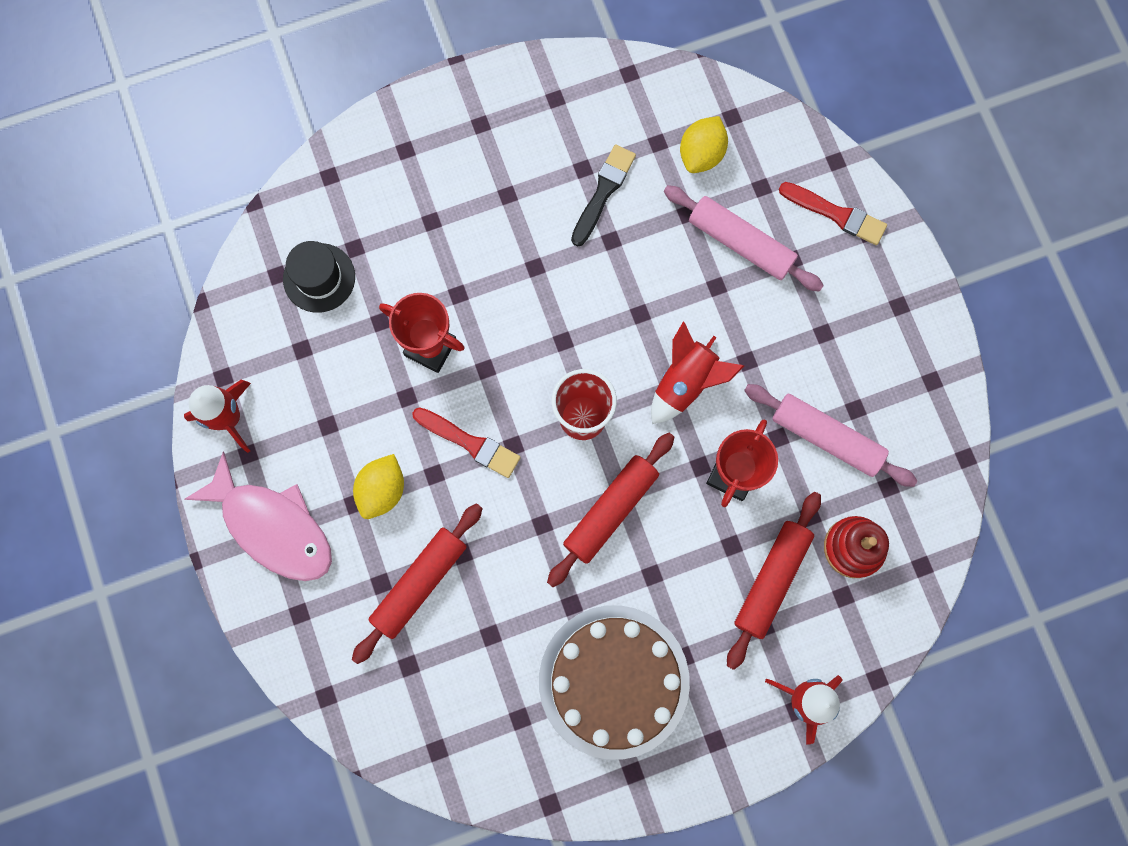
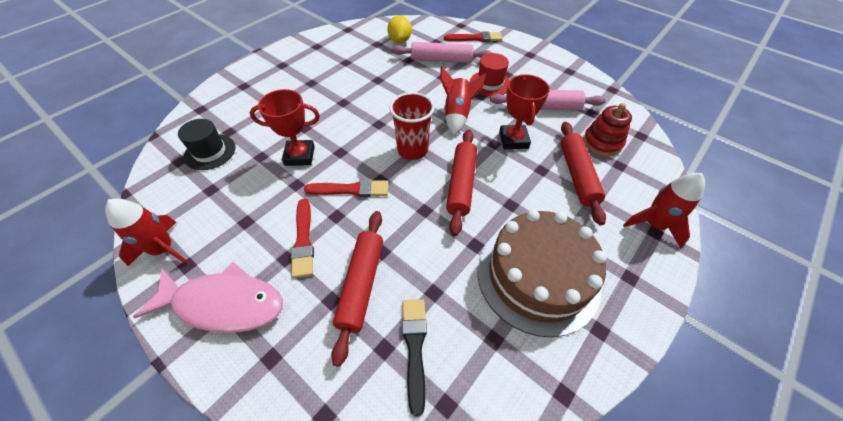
camera: 30 degrees left, 25 degrees down
(382, 490) = (303, 240): yellow lemon -> red brush
(603, 192) = (361, 66): black brush -> black brush (414, 347)
(781, 342) = (490, 83): none -> red hat

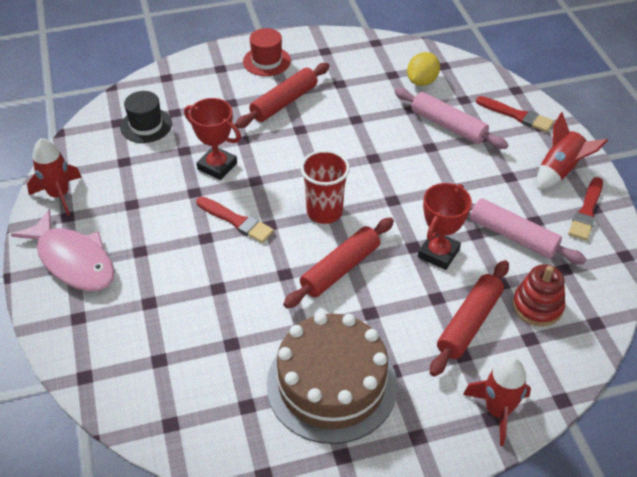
camera: 35 degrees right, 5 degrees down
(303, 240) = (163, 244): red brush -> red brush (586, 211)
(361, 285) = (180, 305): red rolling pin -> red rolling pin (284, 102)
(414, 347) = (181, 373): black brush -> none
(457, 114) = (404, 197): red rocket -> red rocket (560, 171)
(490, 83) = (477, 179): red hat -> red hat (266, 61)

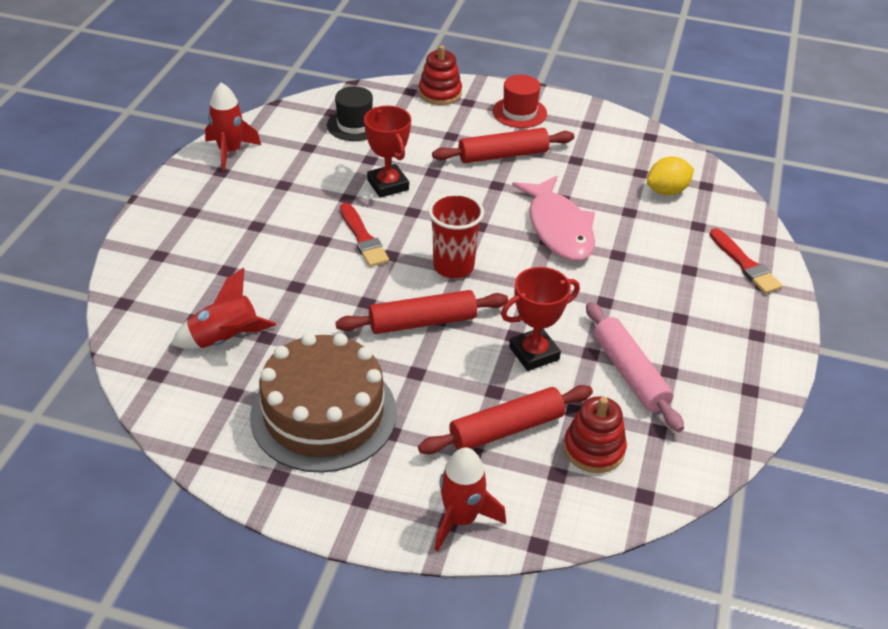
camera: 30 degrees right, 5 degrees down
(73, 260) = (195, 209): pink fish -> pink fish (558, 228)
(192, 69) = (440, 93): none -> red stacking toy
(448, 126) = (656, 243): pink rolling pin -> none
(560, 171) = (744, 337): red rocket -> red rocket (225, 339)
(586, 211) = (737, 389): red brush -> none

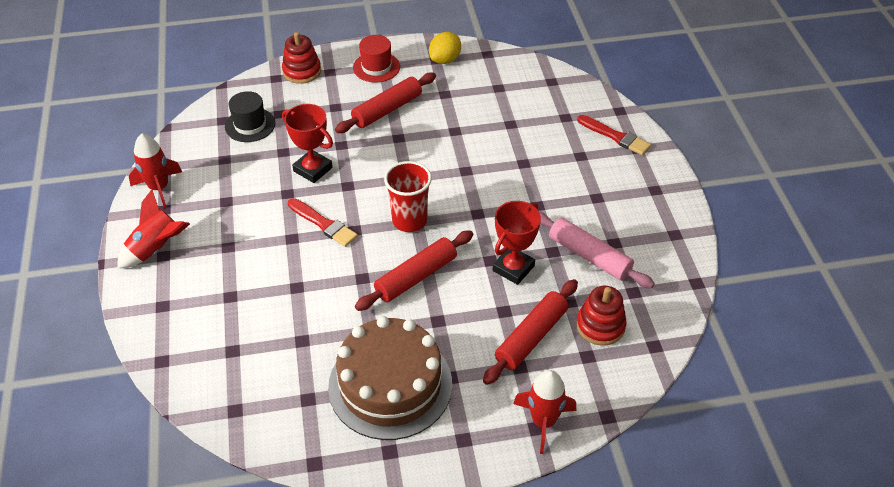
camera: 25 degrees left, 5 degrees up
(225, 339) = (270, 356): red rocket -> red rocket (156, 249)
(558, 228) = (468, 157): pink fish -> none
(667, 191) = (527, 96): yellow lemon -> yellow lemon (445, 60)

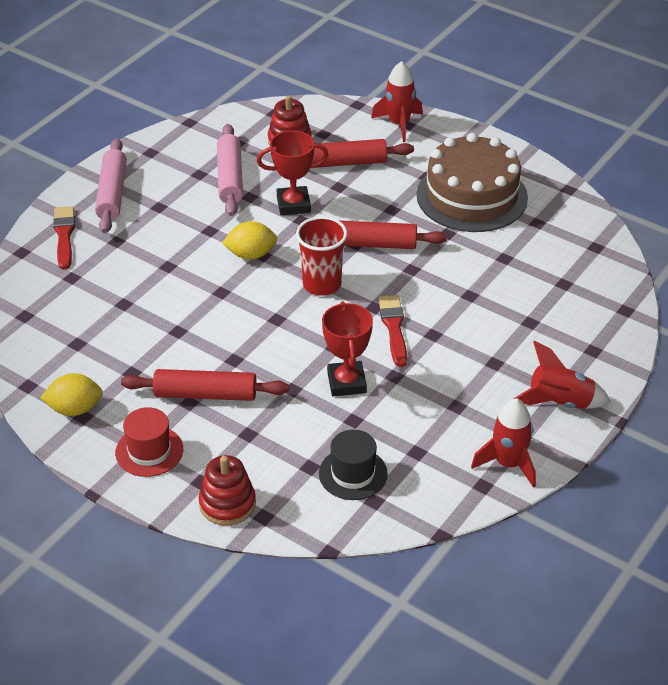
camera: 135 degrees left, 5 degrees down
(485, 208) = (251, 255): none -> yellow lemon
(640, 184) = (112, 193): none -> pink rolling pin

